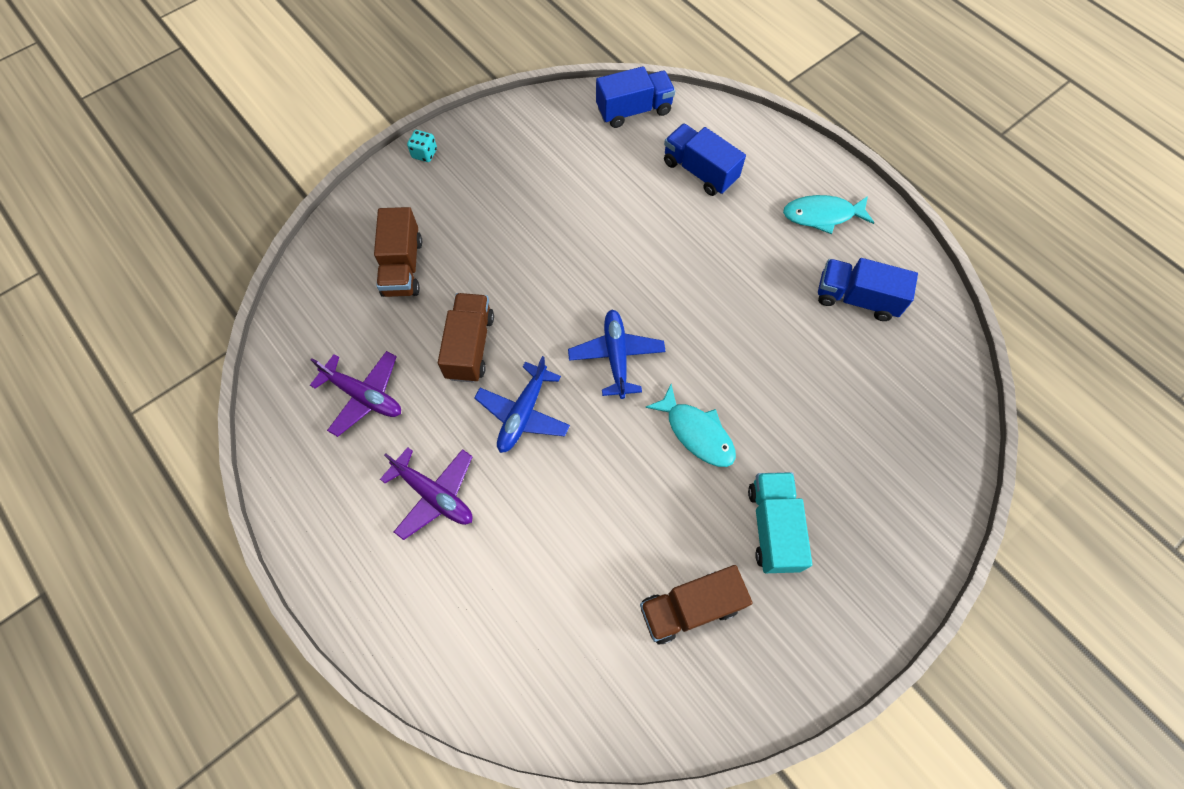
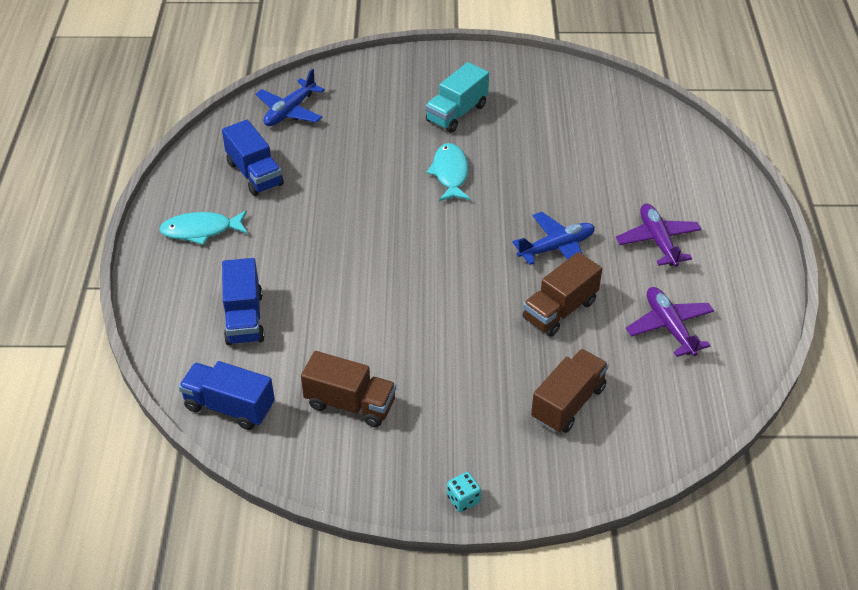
camera: 140 degrees left, 20 degrees down
(616, 356) = (457, 240): blue plane -> blue plane (290, 111)
(689, 607) = (542, 112): brown truck -> brown truck (350, 404)
(822, 215) = (201, 230): turquoise fish -> turquoise fish turned 135 degrees clockwise

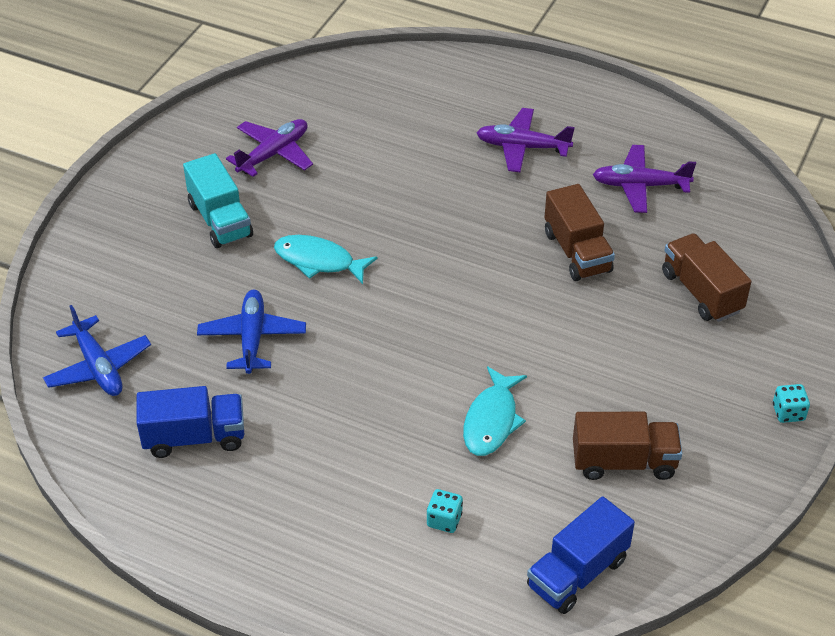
camera: 65 degrees left, 0 degrees up
(201, 230) = (264, 521): turquoise fish -> turquoise fish (492, 420)
(244, 318) = (444, 520): blue truck -> turquoise dice
(350, 404) = (624, 462): brown truck -> brown truck turned 45 degrees clockwise
(542, 113) = (273, 154): none -> purple plane
(556, 248) = (488, 221): blue plane -> blue plane (252, 338)

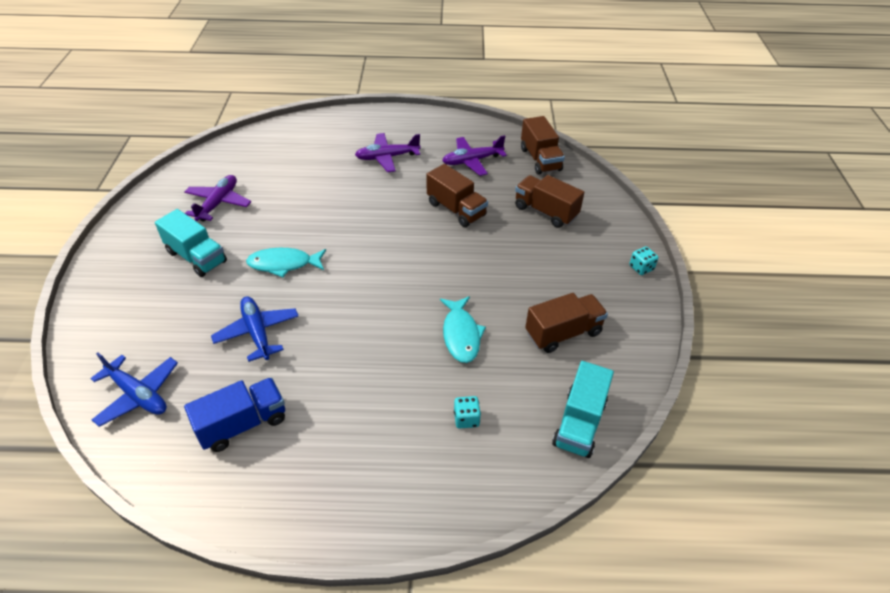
camera: 25 degrees left, 0 degrees up
(577, 573) = (579, 423): blue truck -> turquoise truck
(742, 211) = (540, 159): none -> brown truck

